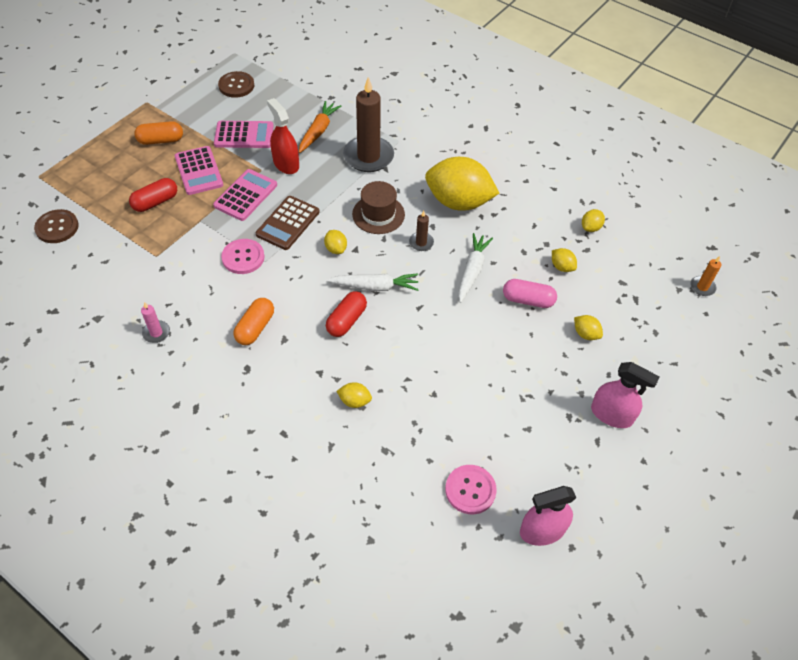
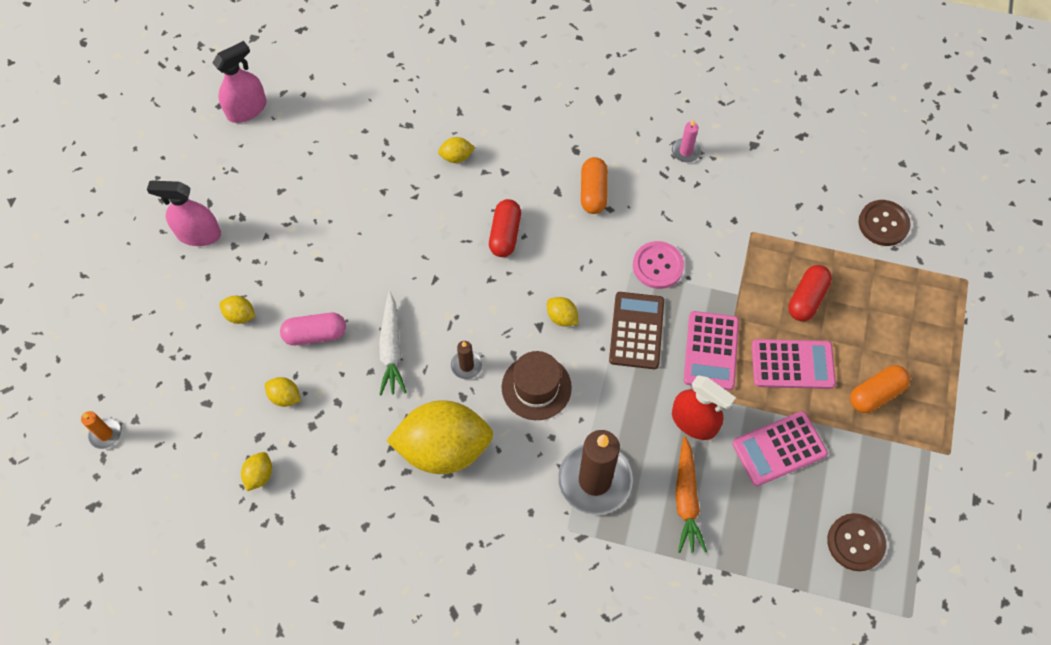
camera: 160 degrees right, 10 degrees up
(198, 171) = (792, 364): pink calculator -> pink calculator turned 135 degrees clockwise
(375, 286) = (494, 286): white carrot -> none
(470, 490) = (319, 119): pink button -> none

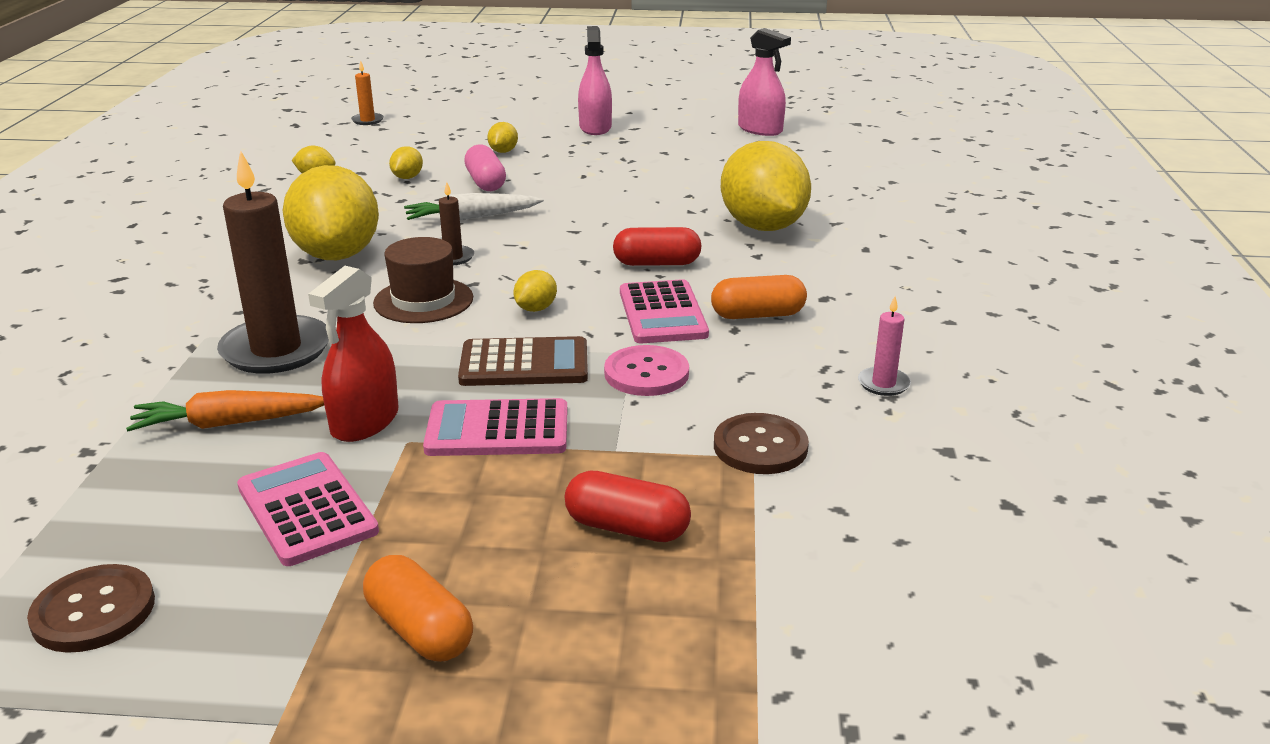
camera: 80 degrees right, 35 degrees down
(456, 157) = (763, 227): yellow lemon -> yellow lemon, size x2.47
(792, 364) = (479, 517): pink calculator -> pink calculator (662, 313)
(883, 224) = (853, 630): brown button -> brown button (760, 447)

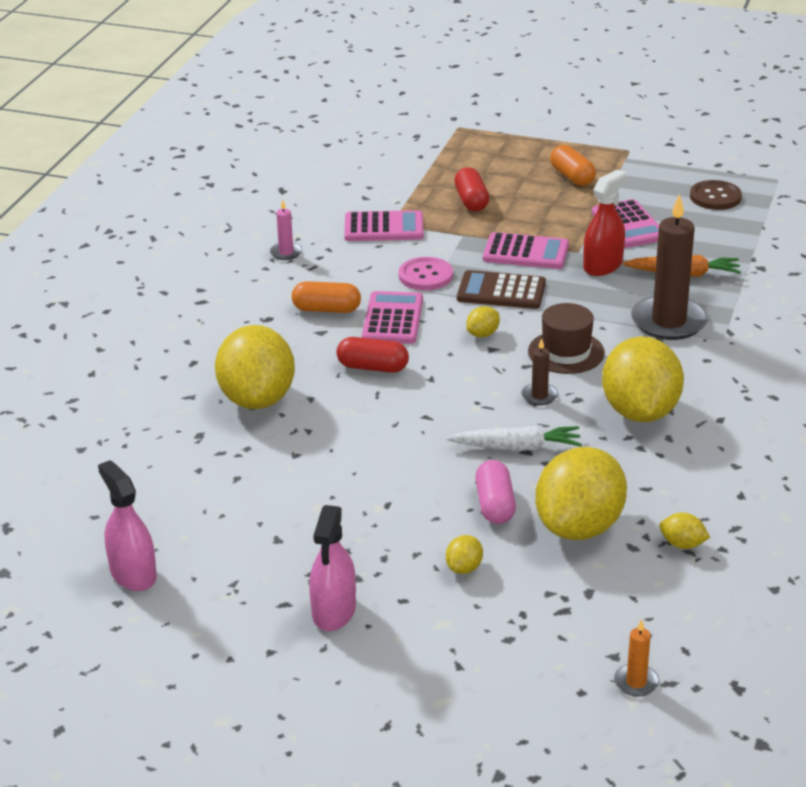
camera: 165 degrees left, 5 degrees up
(407, 178) = (579, 527): yellow lemon -> yellow lemon, size x2.47
(627, 528) = (471, 201): red capsule -> red capsule turned 45 degrees clockwise
(760, 447) = (384, 228): brown button -> pink calculator

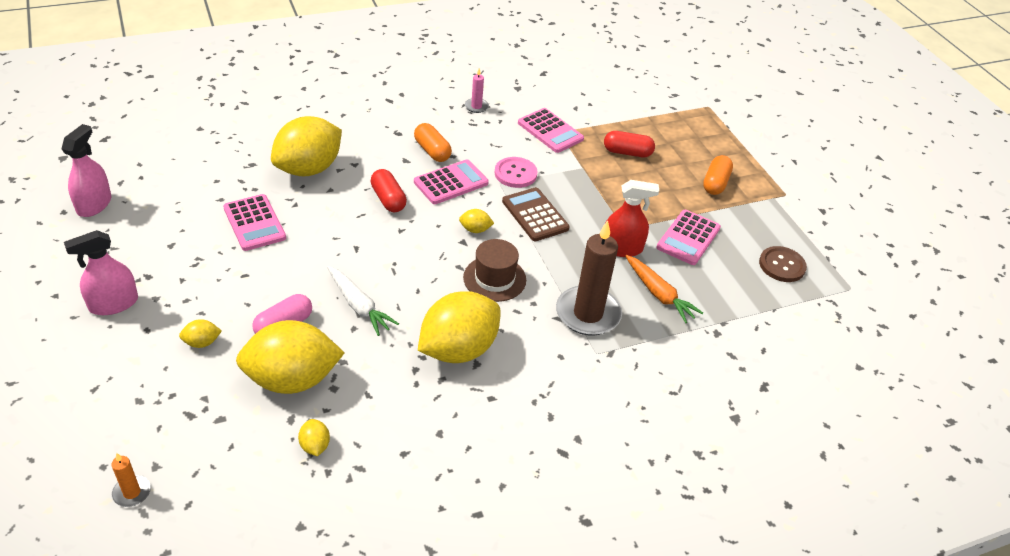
camera: 45 degrees right, 10 degrees up
(471, 201) = (627, 152): red capsule -> red capsule turned 60 degrees clockwise
(526, 252) = (594, 205): pink calculator -> pink calculator (254, 223)
(539, 396) = (429, 289): brown candle -> none

